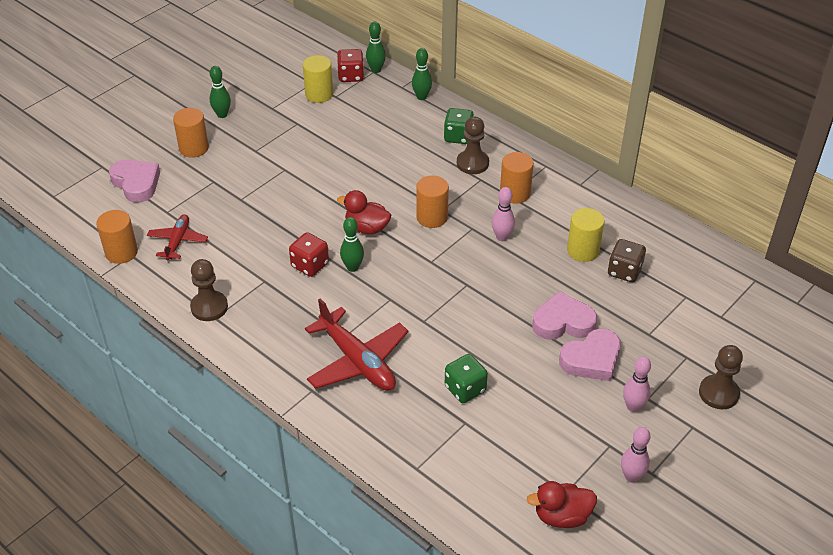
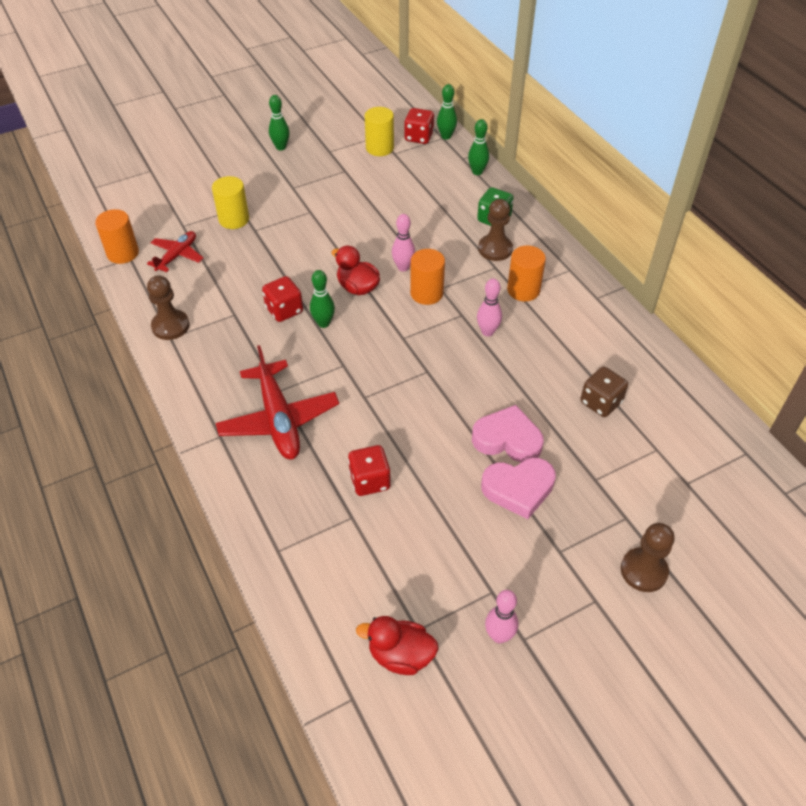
camera: 20 degrees right, 5 degrees up
(136, 183) = (171, 193): pink heart -> none
(194, 148) = (239, 172): orange cylinder -> none
(465, 389) = (370, 481): green dice -> red dice
(583, 250) = (566, 368): yellow cylinder -> yellow cylinder (234, 219)
(633, 407) = (539, 556): pink bowling pin -> pink bowling pin (403, 267)

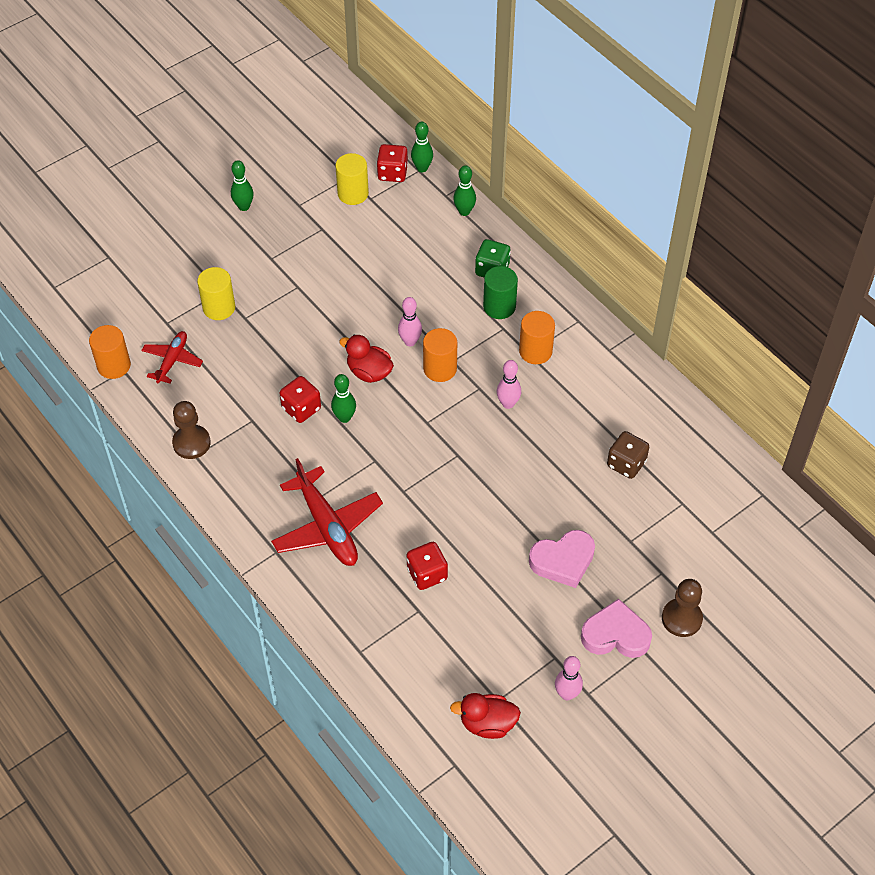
camera: 10 degrees left, 5 degrees up
(495, 249) = (499, 306): brown pawn -> green cylinder
(507, 439) = (545, 514): pink heart -> pink heart (615, 635)

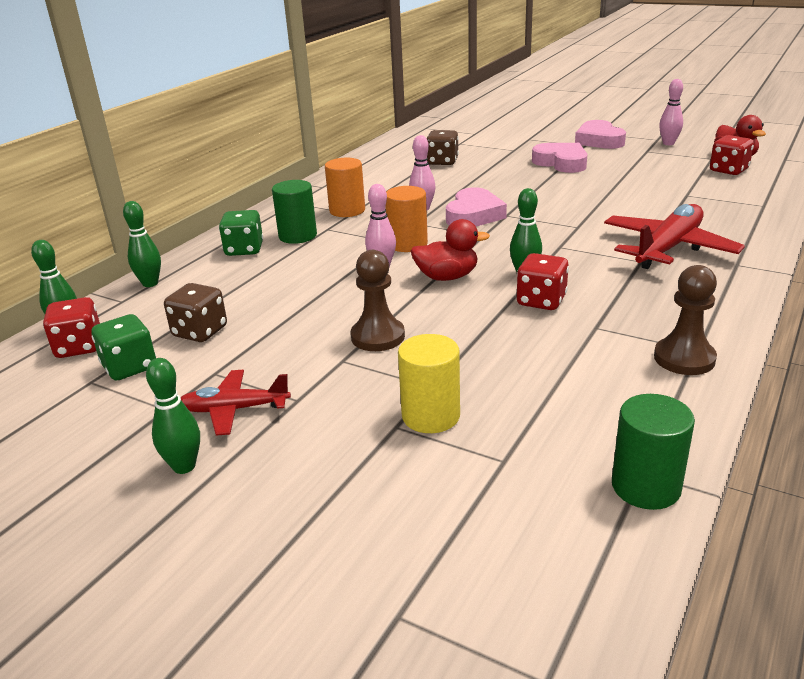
camera: 110 degrees left, 25 degrees down
(114, 365) = (646, 487): orange cylinder -> green cylinder
(172, 360) = (571, 425): red plane -> red plane (234, 410)
(353, 194) = (130, 367): yellow cylinder -> green dice
(369, 372) = (447, 277): red duck -> red duck turned 105 degrees counterclockwise
(375, 228) = (200, 332): none -> brown dice
(427, 574) = (647, 199): red dice -> red dice (728, 170)
(471, 432) = (473, 215): none -> pink heart
(681, 618) = (557, 129): brown pawn -> brown pawn (378, 337)

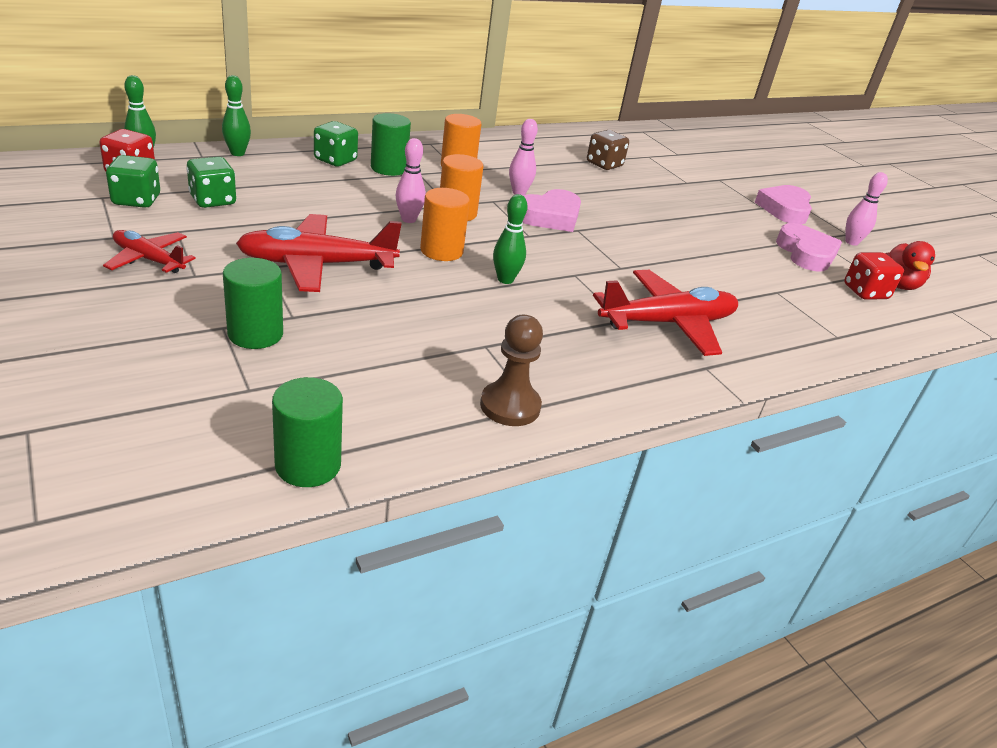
camera: 25 degrees right, 5 degrees up
(184, 466) = (66, 276): green bowling pin -> none
(200, 332) = (213, 200): brown dice -> green dice
(378, 337) = (316, 265): brown pawn -> red plane
(431, 416) = (255, 334): yellow cylinder -> green cylinder
(447, 277) = (441, 251): red duck -> orange cylinder
(541, 301) = (479, 305): red dice -> none
(561, 163) = (709, 212): pink heart -> pink heart (806, 253)

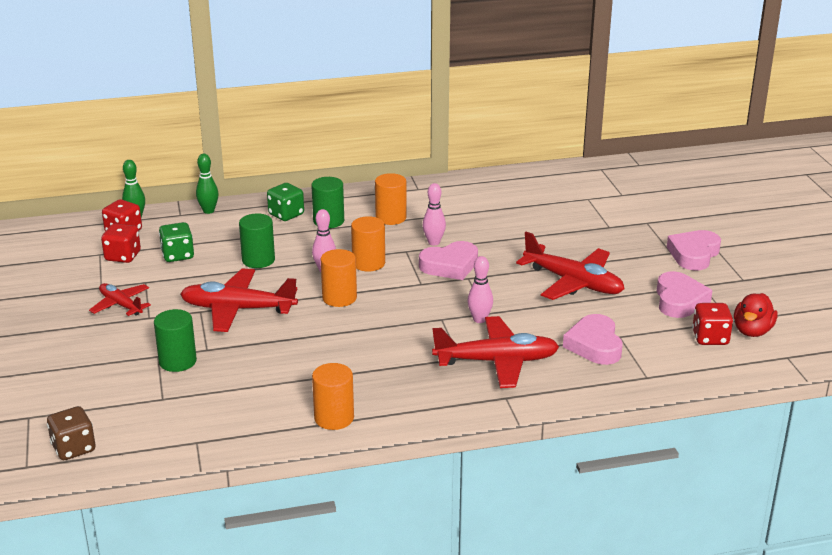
camera: 20 degrees right, 5 degrees down
(136, 200) = (123, 256): green dice -> red dice
(308, 465) = (184, 447): green cylinder -> green cylinder (258, 260)
(505, 279) = (380, 323): green bowling pin -> none
(510, 406) = (334, 418): brown pawn -> orange cylinder
(604, 164) = (534, 210): brown dice -> brown dice (73, 448)
(691, 235) = (573, 282): none -> red plane
(759, 302) = (594, 345): none -> pink heart
(851, 242) = (739, 288): pink bowling pin -> pink bowling pin (479, 319)

